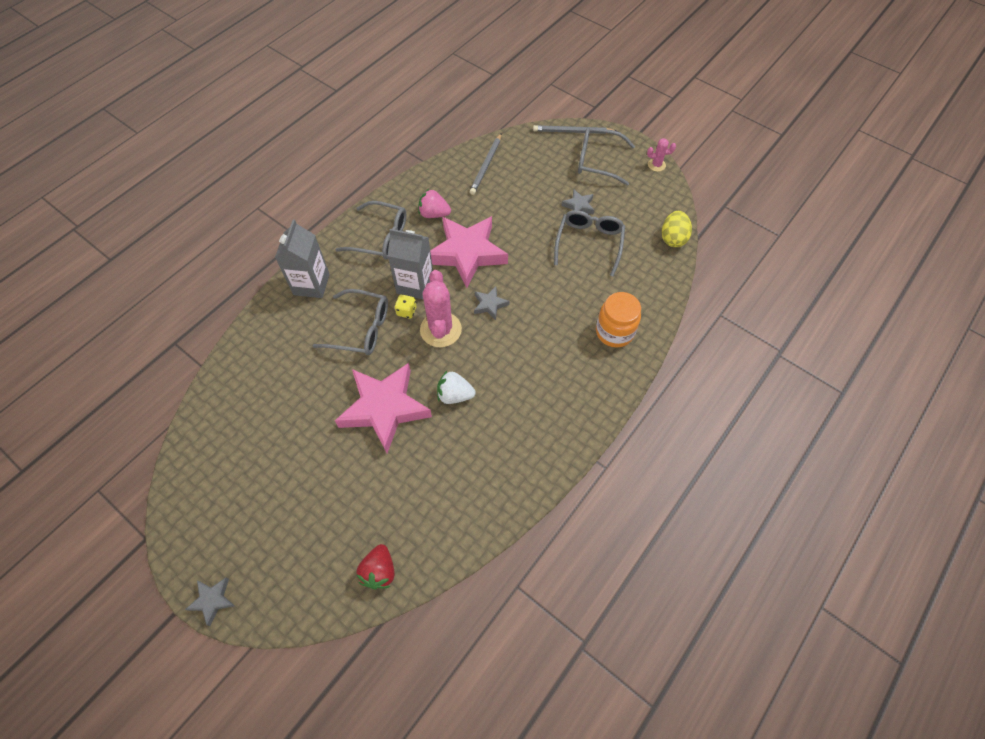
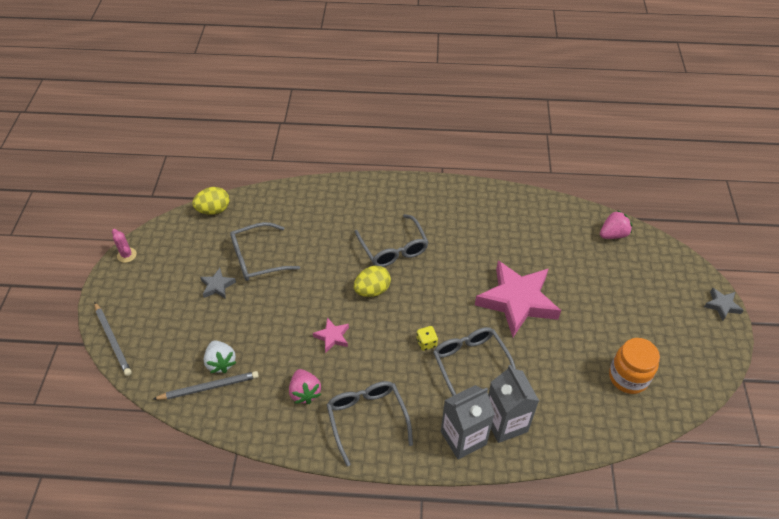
camera: 125 degrees left, 10 degrees down
(379, 571) = (613, 234): red strawberry -> pink strawberry
(415, 284) = (396, 354): grey carton -> grey carton (505, 423)
(440, 329) = (423, 308): pink cactus -> none
(454, 395) = (467, 266): white strawberry -> white strawberry (221, 362)
(467, 253) = (332, 337): pink star -> pink star, size x0.43
(490, 304) = (372, 290): grey star -> yellow egg
(597, 161) = (147, 300): grey glasses -> grey glasses (393, 249)
(614, 332) = (335, 205): orange jar -> orange jar (628, 377)

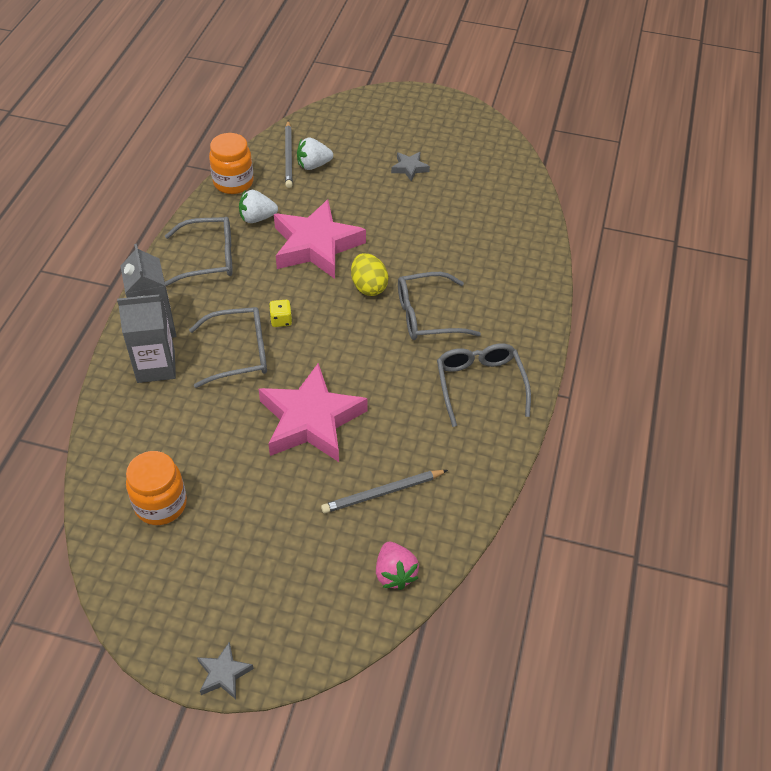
camera: 100 degrees right, 0 degrees up
(113, 340) = (364, 100): grey pencil -> grey pencil (382, 493)
(127, 255) = (467, 109): pink cactus -> none
(214, 210) = (521, 172): yellow egg -> none
(256, 427) = (233, 182): none -> orange jar
(257, 258) = (440, 199): grey glasses -> grey glasses (480, 384)
(305, 392) = (257, 218): pink strawberry -> white strawberry
(332, 337) = (316, 246): pink star -> pink star, size x2.31

